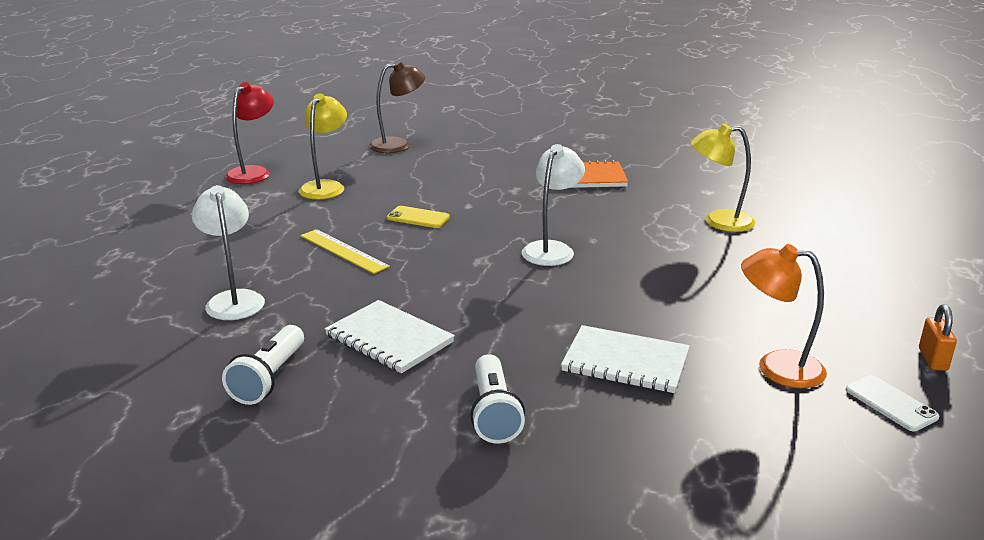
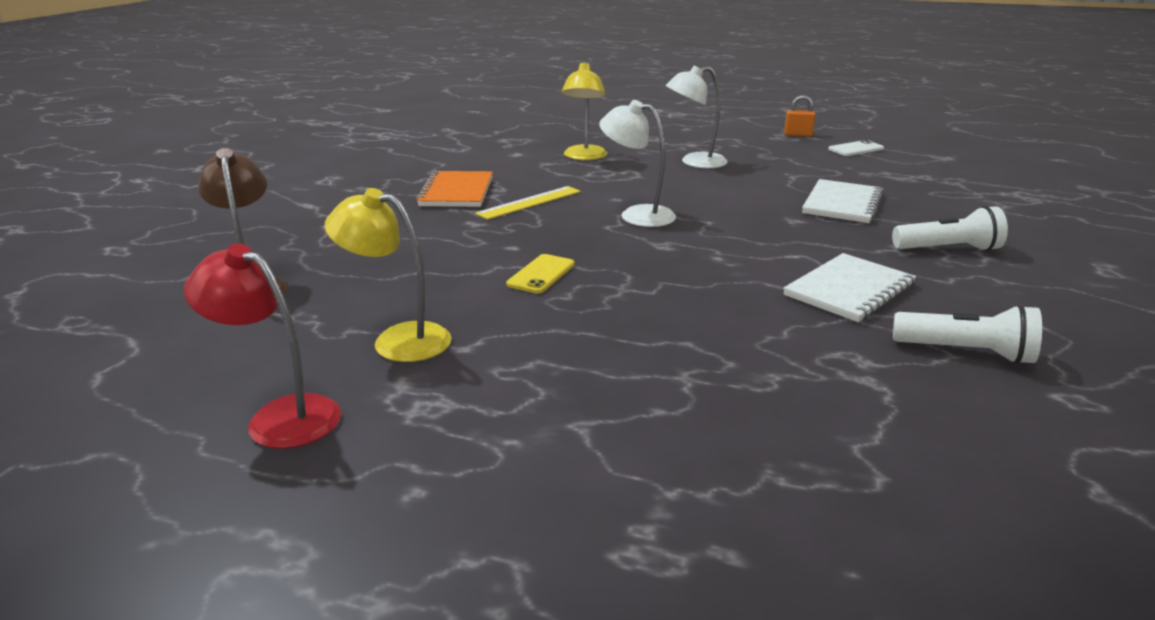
camera: 85 degrees left, 0 degrees up
(234, 299) = (791, 392): white lamp -> white lamp (694, 162)
(343, 251) = (637, 319): yellow ruler -> yellow ruler (529, 202)
(776, 367) = (826, 166): orange lamp -> none

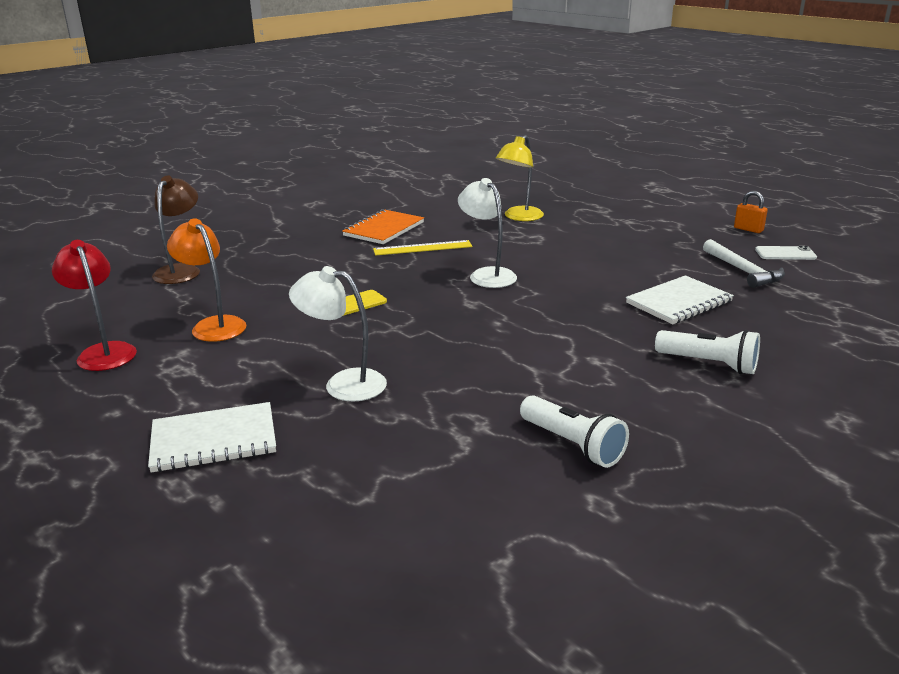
camera: 30 degrees right, 0 degrees up
(398, 340) = (213, 325): yellow lamp -> orange lamp
(694, 162) = (605, 239): white lamp -> white lamp (343, 384)
(848, 168) = (743, 271): none -> white hammer
(849, 290) = (560, 373): white notebook -> white notebook (214, 440)

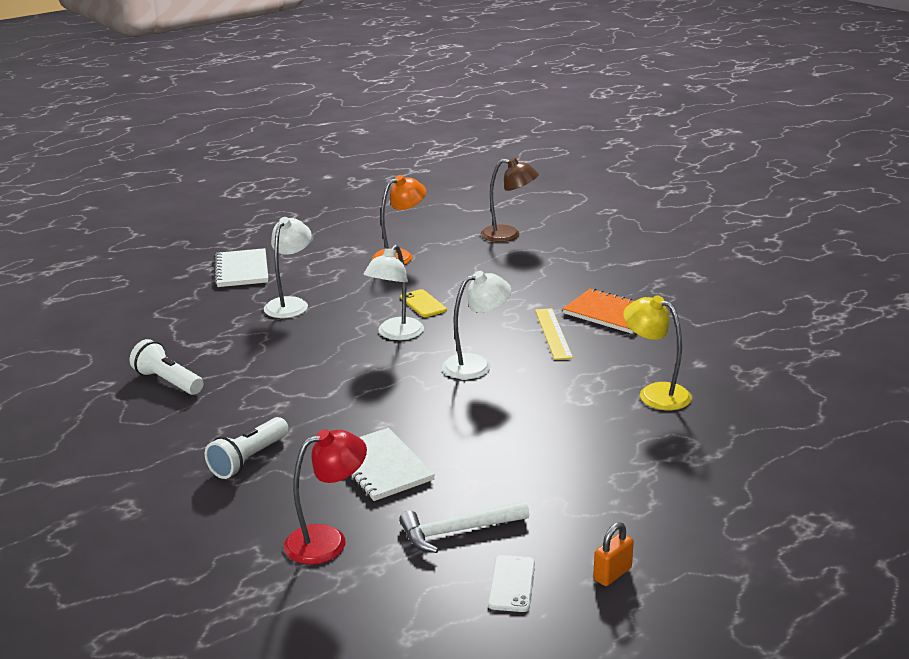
camera: 95 degrees right, 0 degrees up
(104, 352) = (370, 228): red lamp -> red lamp (328, 540)
(427, 313) = (396, 334): none -> white lamp
(572, 445) = (168, 381): white flashlight -> white flashlight turned 75 degrees clockwise

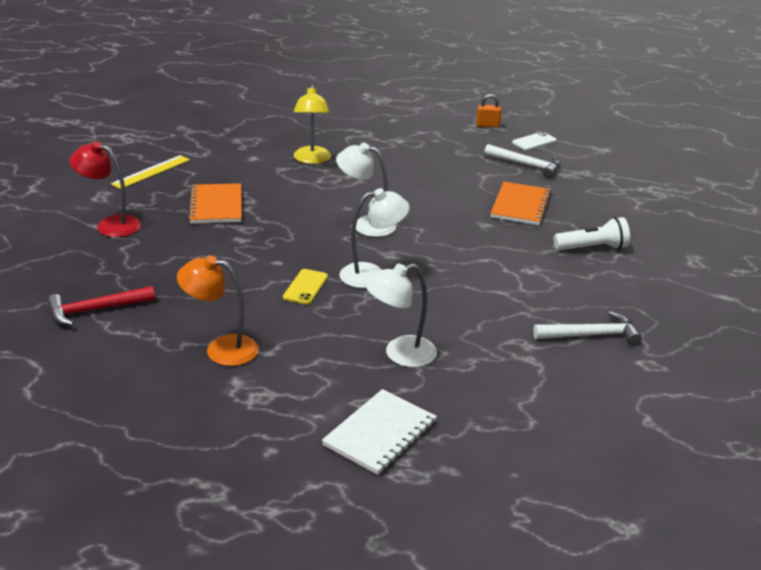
camera: 135 degrees left, 5 degrees up
(168, 381) = (591, 335): white flashlight -> white hammer
(328, 540) = (595, 191): red lamp -> red lamp (110, 225)
(381, 467) = (520, 205): white notebook -> orange notebook
(508, 235) = (95, 310): brown lamp -> red hammer
(553, 333) = (279, 215): yellow ruler -> yellow ruler (151, 172)

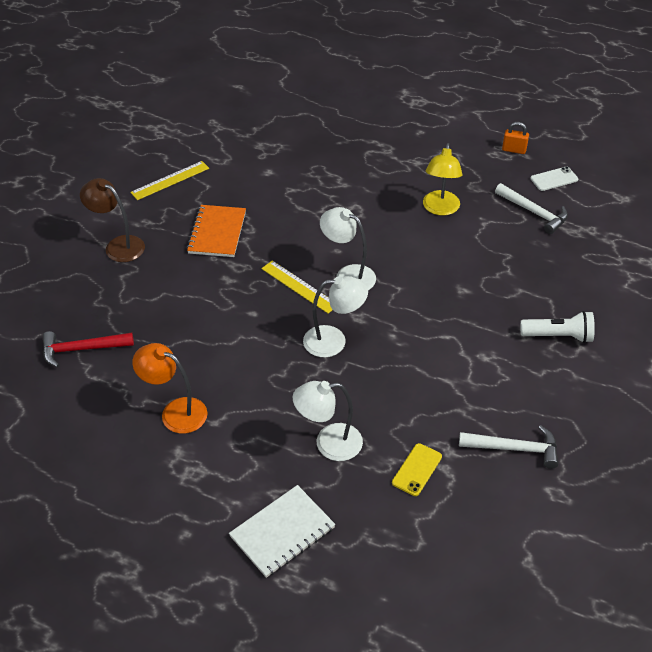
camera: 15 degrees right, 15 degrees up
(110, 225) = (118, 245): red lamp -> brown lamp
(305, 287) = (269, 348): yellow phone -> yellow phone (417, 470)
(312, 159) = (323, 180): yellow lamp -> yellow lamp (440, 209)
(319, 237) = (299, 287): none -> yellow ruler
(520, 205) = (507, 268): orange notebook -> none

